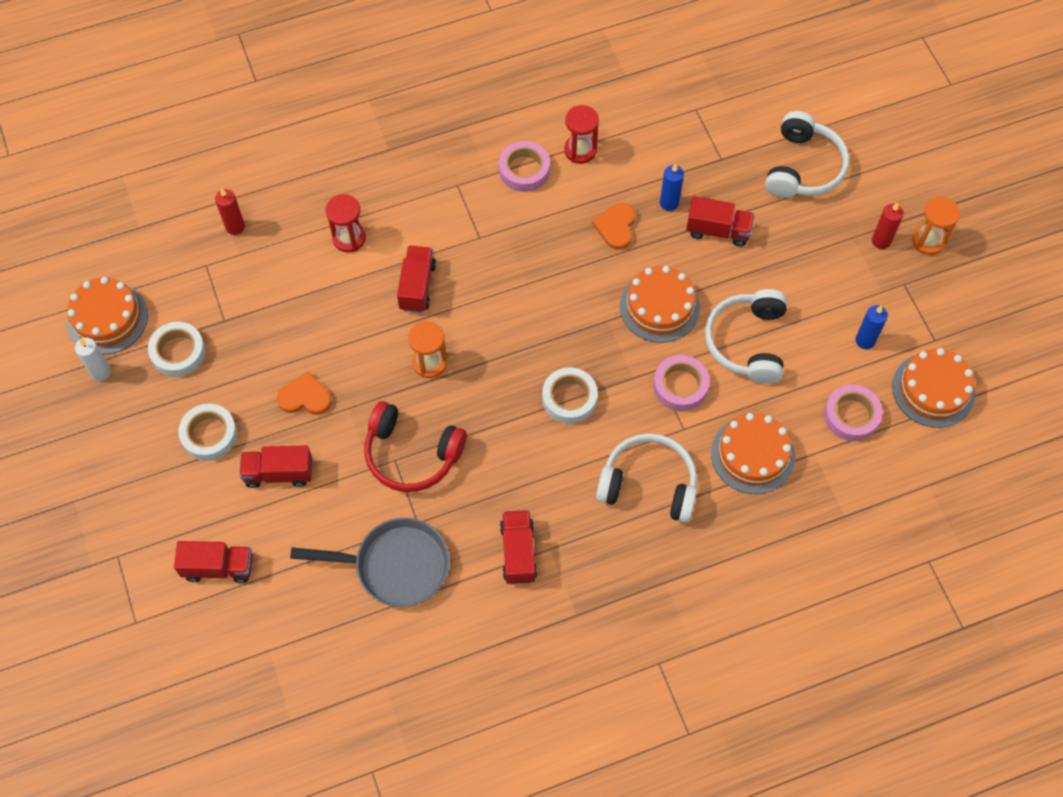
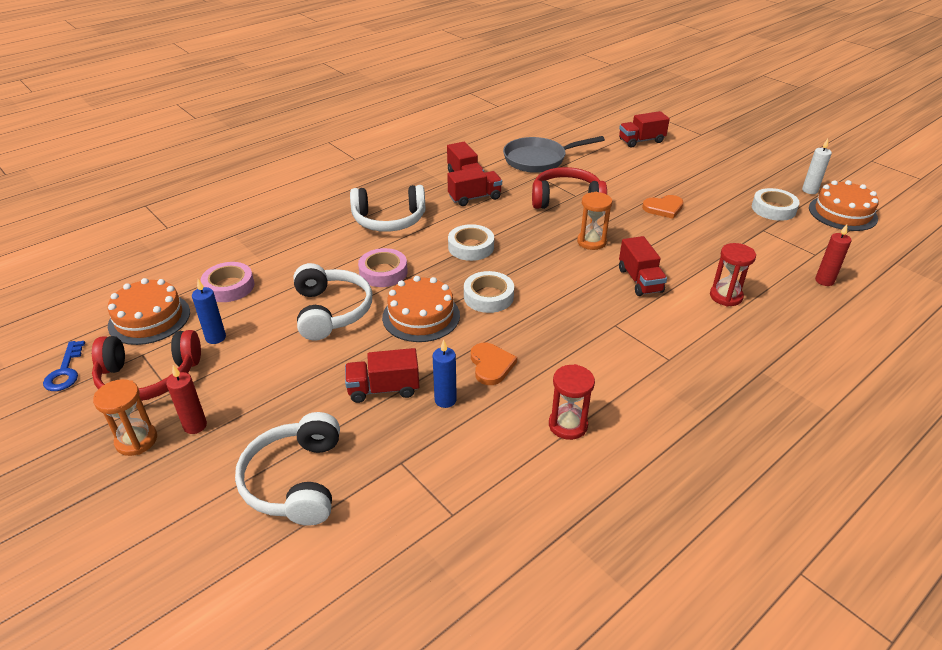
camera: 160 degrees right, 25 degrees down
(209, 435) = (706, 181): white tape -> white tape (488, 296)
(279, 473) = (645, 176): red truck -> red truck (474, 198)
(524, 170) = (614, 390): pink tape -> none
(752, 455) = (312, 249): orange cake -> none
(925, 308) = (149, 377): none -> red headphones
(1004, 340) = (65, 371): none -> blue key

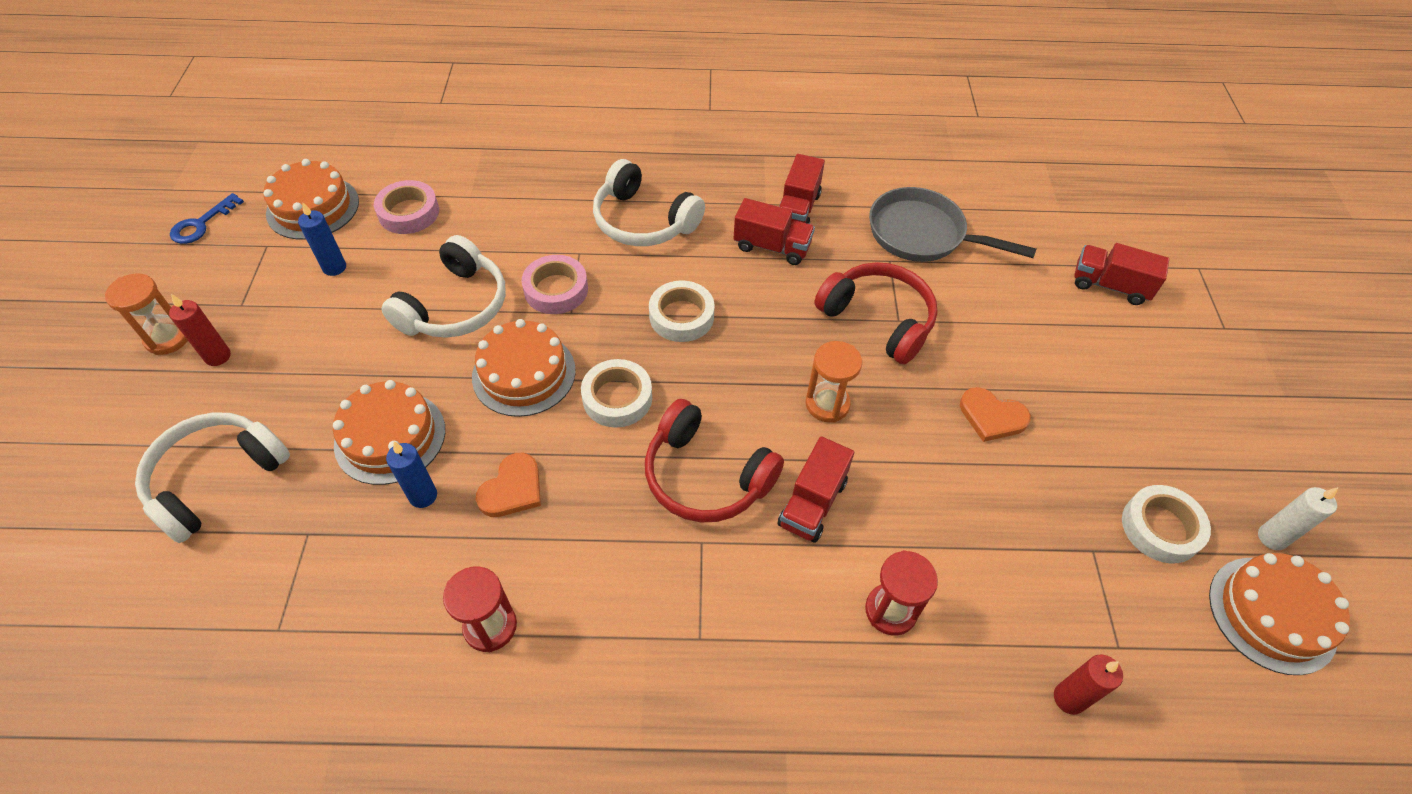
camera: 40 degrees right, 15 degrees up
(149, 377) = (244, 275): red headphones -> red headphones (706, 476)
(383, 389) = (390, 437): red truck -> orange cake

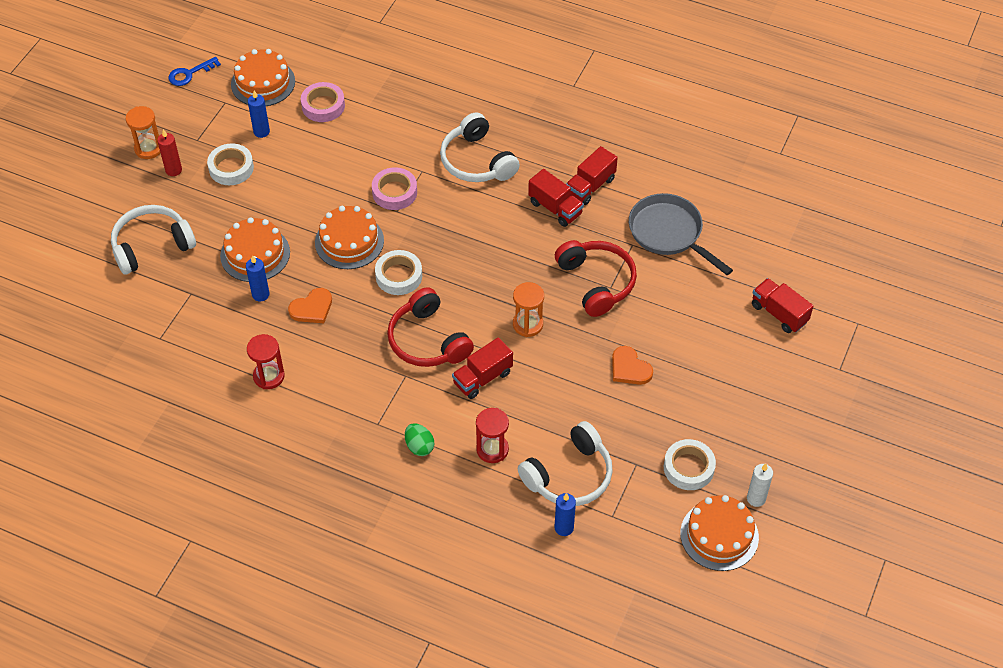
camera: 25 degrees right, 0 degrees up
(455, 306) = (326, 183): white headphones -> white headphones (569, 475)
(681, 316) = (466, 237): white tape -> white tape (231, 168)
(783, 651) = (419, 446): none -> green egg
(1069, 698) = (564, 528): red candle -> blue candle

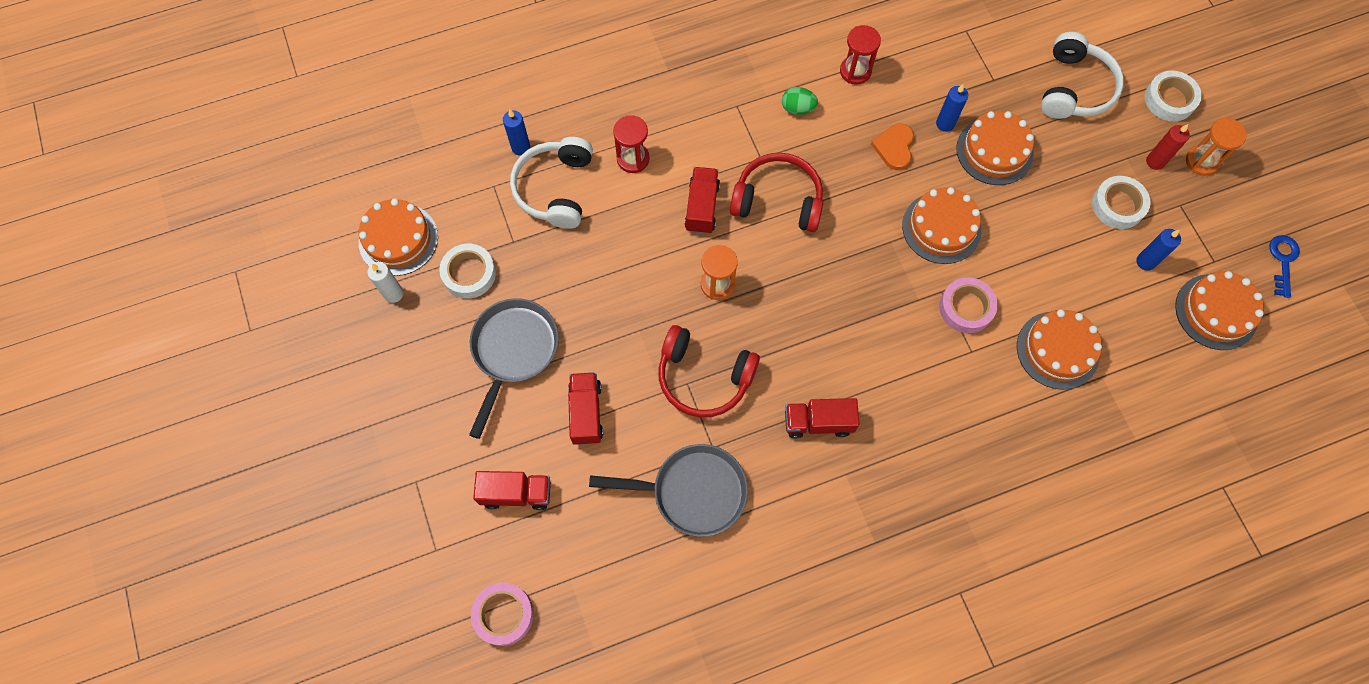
camera: 135 degrees right, 15 degrees up
(323, 106) = (1137, 338): pink tape -> pink tape (503, 614)
(374, 134) = (1057, 350): none -> orange cake
(399, 276) = (866, 234): white tape -> white tape (1169, 99)
(419, 446) = (688, 116): green egg -> green egg (797, 108)
(477, 161) = (940, 408): white headphones -> none
(590, 186) = (814, 478): red truck -> red truck (586, 413)
(629, 368) = (596, 319): orange heart -> none
(704, 393) = (513, 351): none -> grey pan

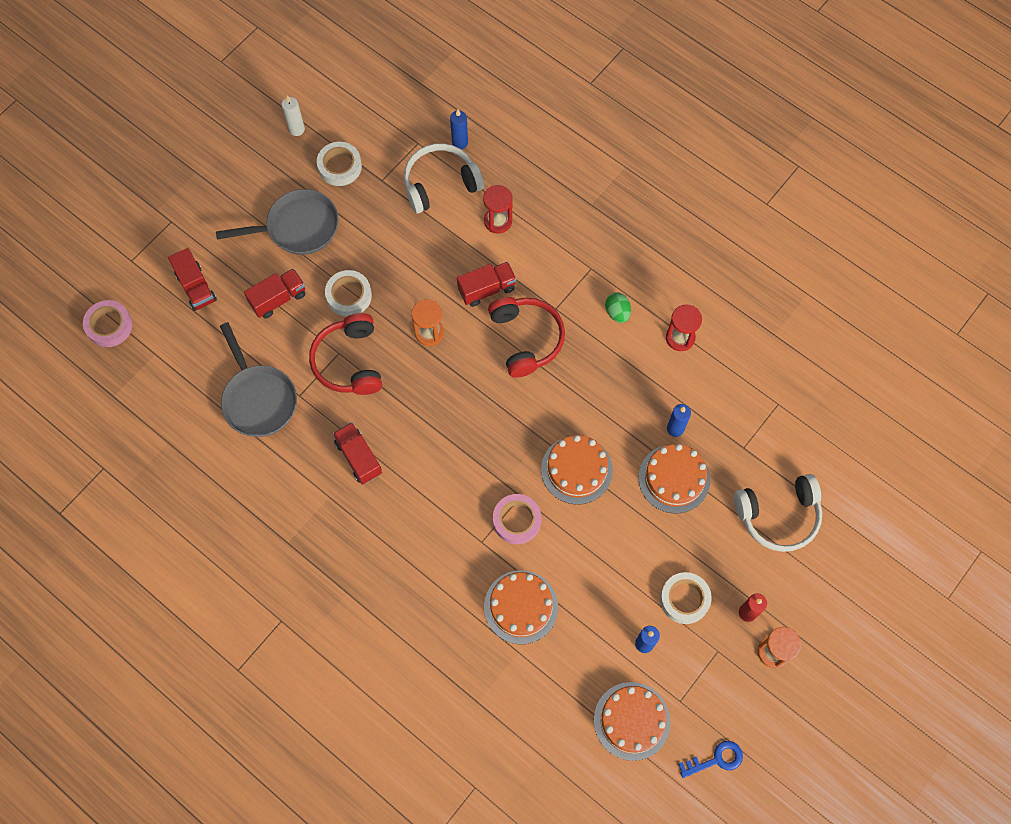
camera: 60 degrees right, 0 degrees up
(398, 239) = (339, 108): orange cake -> none
(894, 147) = (627, 400): orange heart -> none
(1169, 99) = (819, 599): white tape -> white tape (349, 296)

